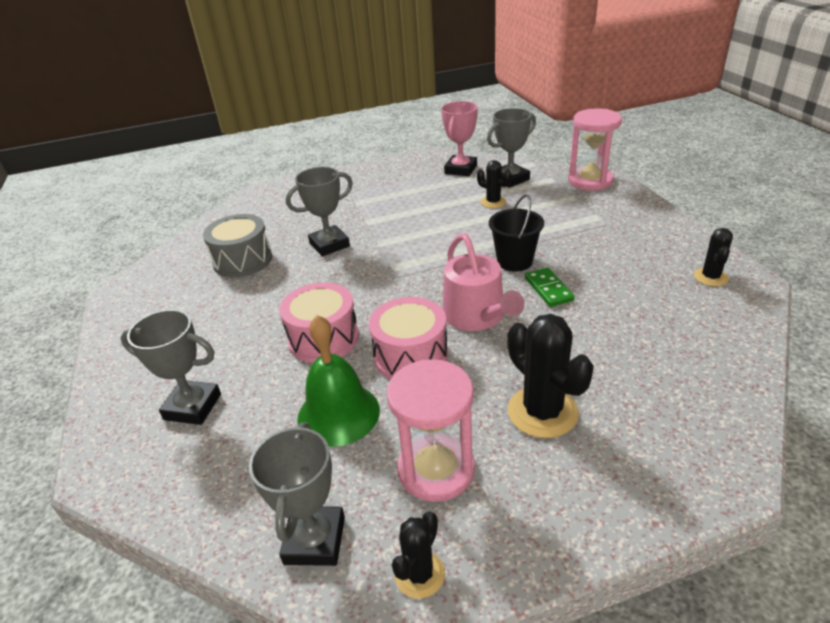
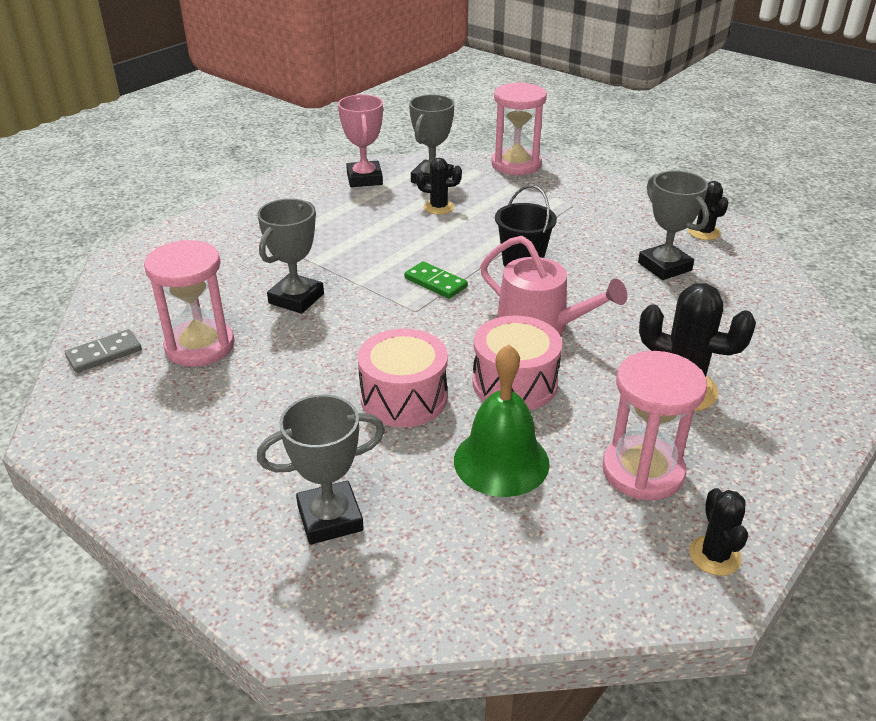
camera: 35 degrees left, 0 degrees up
(190, 249) = (104, 353): none -> grey domino
(242, 260) = (200, 346): grey drum -> pink hourglass
(314, 540) = (600, 574): grey trophy -> grey trophy (664, 266)
(548, 289) = (580, 281): green domino -> green domino (435, 283)

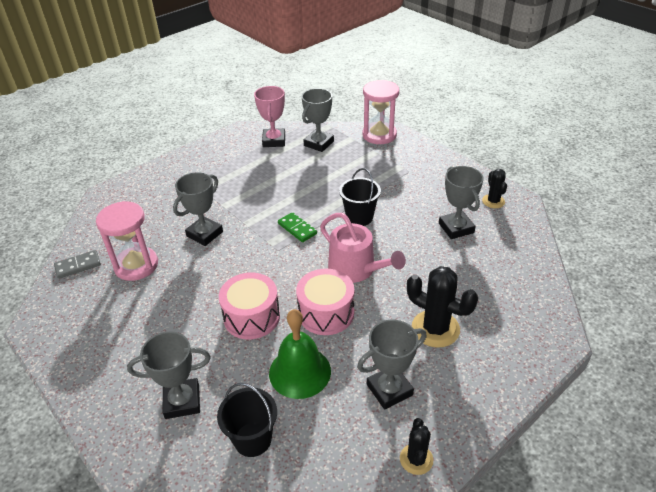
camera: 10 degrees right, 5 degrees up
(438, 207) = (316, 167): black cactus -> none
(458, 557) = (252, 439): none -> black bucket
(643, 471) = (389, 389): pink hourglass -> grey trophy

